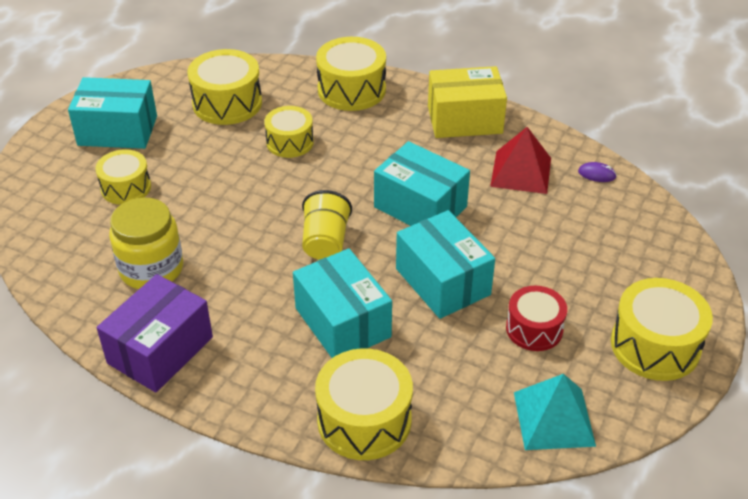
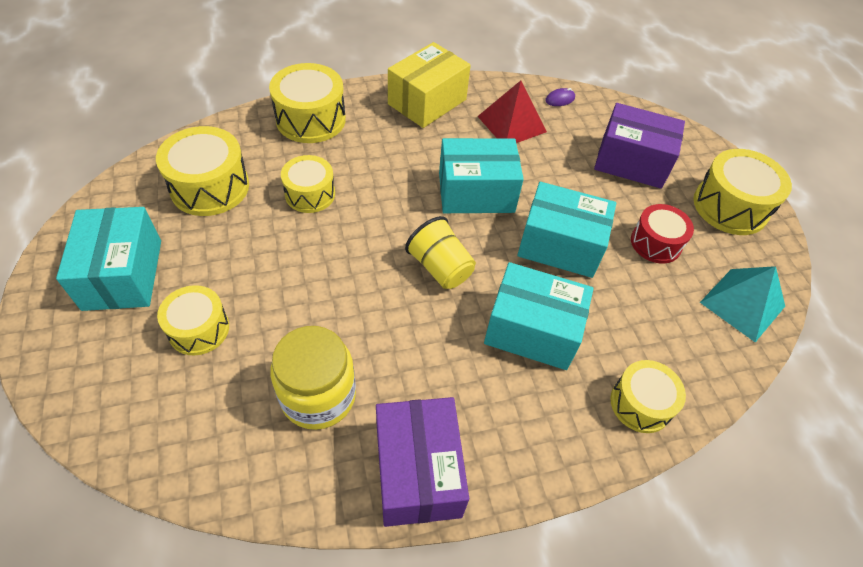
camera: 45 degrees left, 10 degrees up
(117, 130) = (123, 274): turquoise box -> turquoise box turned 60 degrees counterclockwise
(364, 420) = (640, 404): yellow drum -> yellow drum, size x0.65
(600, 258) = (631, 162): none -> purple box

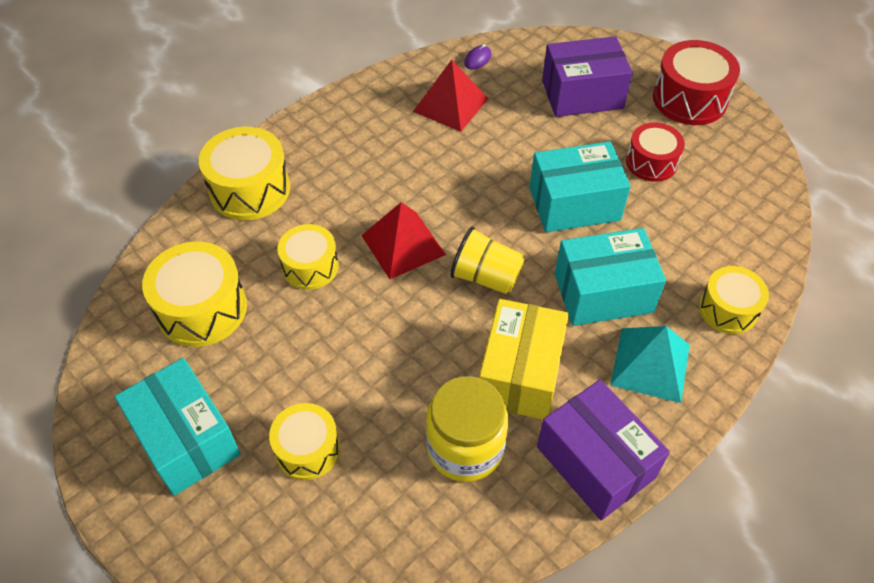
camera: 25 degrees left, 0 degrees up
(393, 211) = (403, 245): none -> red pyramid
(427, 102) = (353, 118): yellow box -> yellow box (520, 374)
(476, 192) = (466, 189): turquoise box -> none
(730, 206) = (689, 99): yellow drum -> red drum
(742, 304) = (751, 183): turquoise pyramid -> turquoise pyramid (650, 364)

